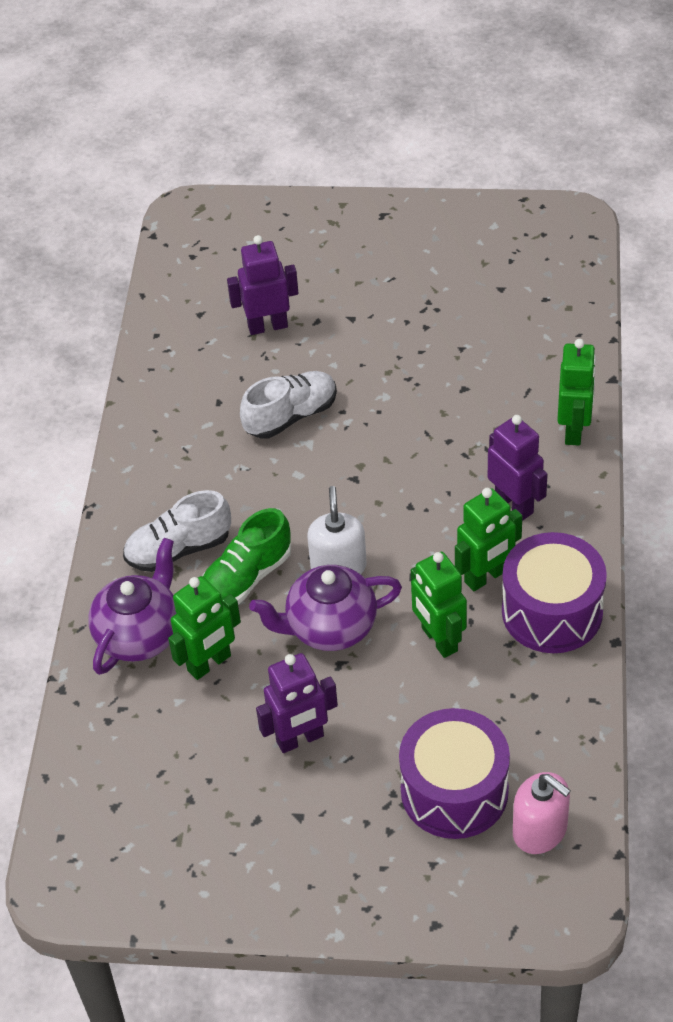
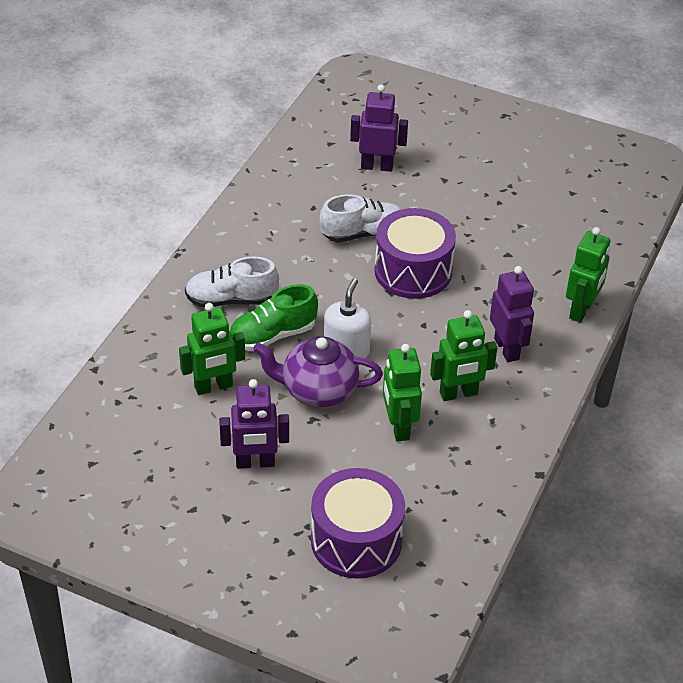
camera: 15 degrees right, 5 degrees down
(140, 634) = (172, 350): purple teapot -> none
(540, 830) = (410, 592): pink soap dispenser -> none
(552, 611) = (499, 435): purple drum -> purple drum (413, 271)

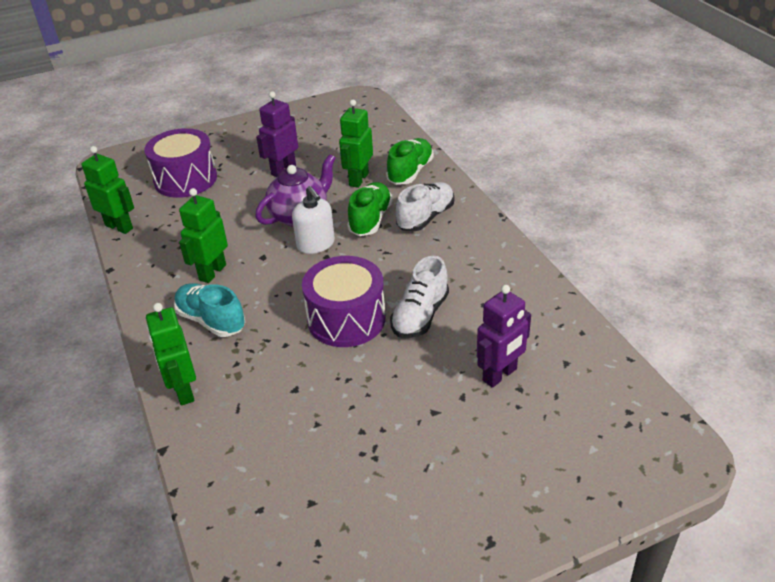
camera: 135 degrees right, 5 degrees down
(162, 354) = (410, 172): none -> green shoe
(398, 427) = (227, 232): green robot -> green robot (119, 227)
(507, 349) = (211, 320): purple robot -> turquoise shoe

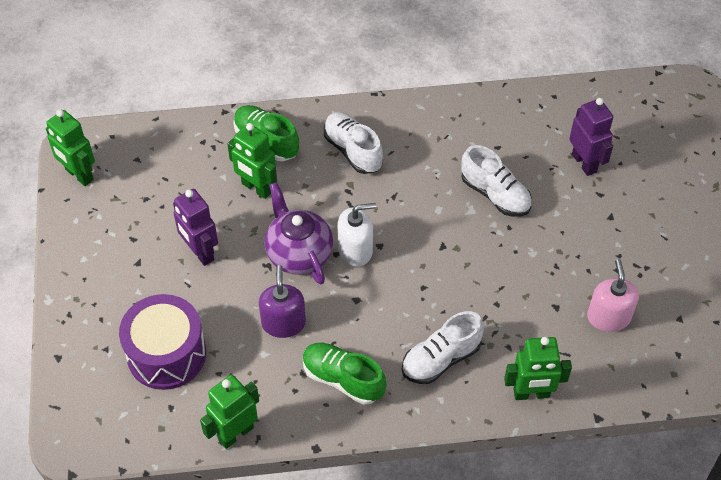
camera: 75 degrees left, 15 degrees up
(211, 320) = (441, 359): turquoise shoe -> white shoe
(212, 272) = (364, 348): green robot -> green robot (79, 175)
(227, 224) = (283, 323): none -> purple soap dispenser
(294, 435) = (608, 317): none -> pink soap dispenser
(346, 319) = (479, 249): purple drum -> none
(370, 219) = (335, 195): green shoe -> green shoe (343, 379)

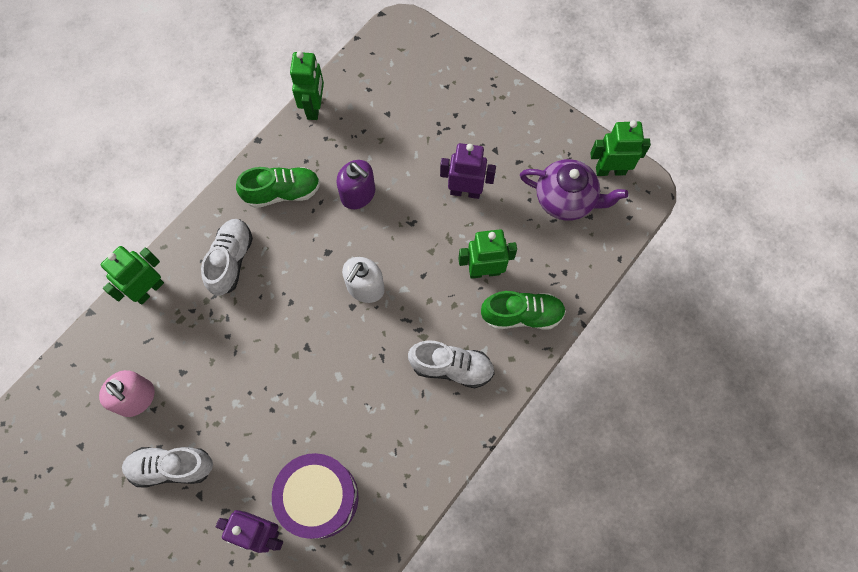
camera: 135 degrees right, 15 degrees up
(166, 354) = (407, 114): purple drum -> purple drum (319, 498)
(298, 253) = (400, 249): purple teapot -> purple teapot (566, 200)
(495, 194) = (307, 430): white shoe -> white shoe (171, 467)

